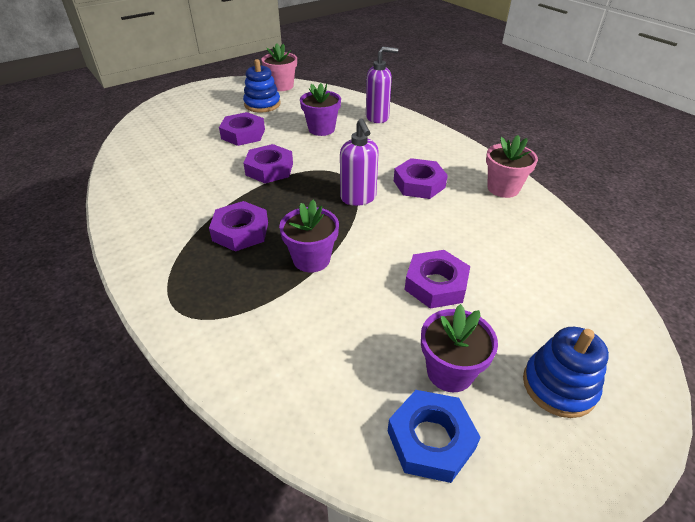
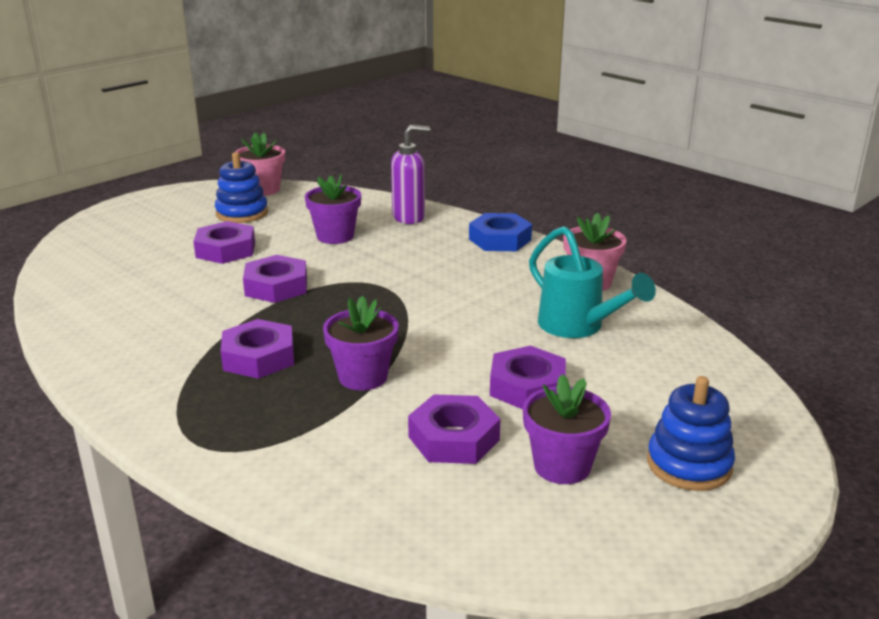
camera: 10 degrees left, 15 degrees down
(358, 198) = (406, 308): purple soap dispenser -> none
(419, 184) = (482, 287): purple nut -> purple nut (454, 438)
(431, 440) = (553, 528): blue nut -> blue nut (500, 239)
(487, 230) = (578, 327): none -> turquoise watering can

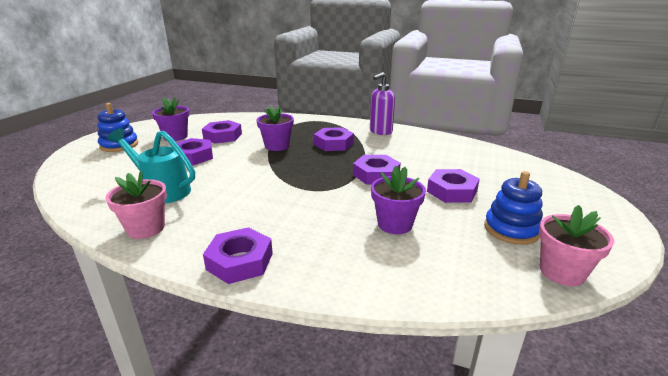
camera: 155 degrees right, 0 degrees up
(409, 217) = (355, 270): purple soap dispenser -> purple soap dispenser (380, 132)
(500, 239) = (240, 261): blue nut -> purple nut

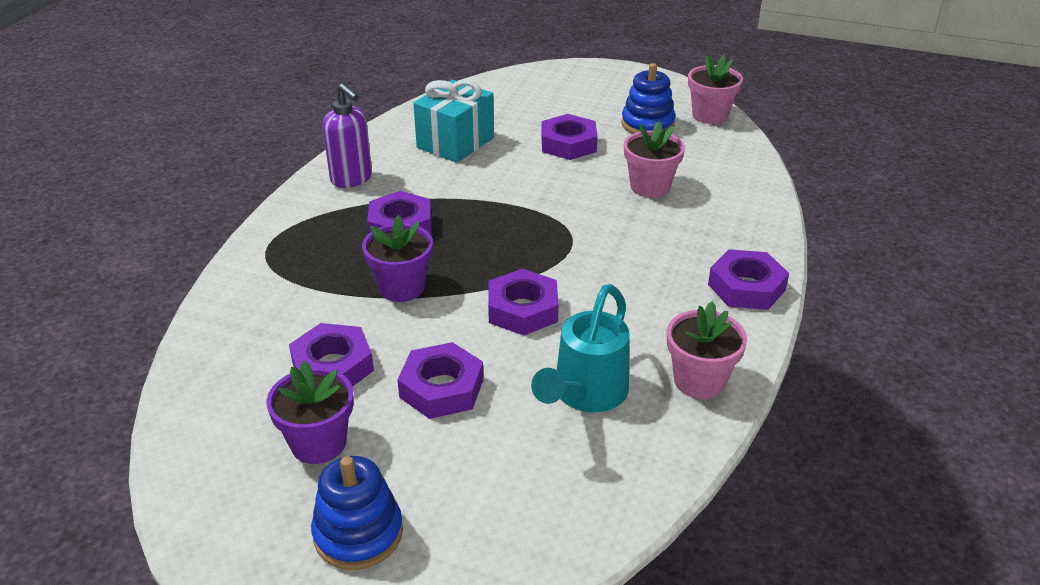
camera: 90 degrees left, 10 degrees up
(376, 174) = (523, 192): purple nut -> purple nut (522, 309)
(395, 224) = (650, 186): purple flower pot -> pink flower pot
(433, 154) = (455, 142): none -> turquoise gift

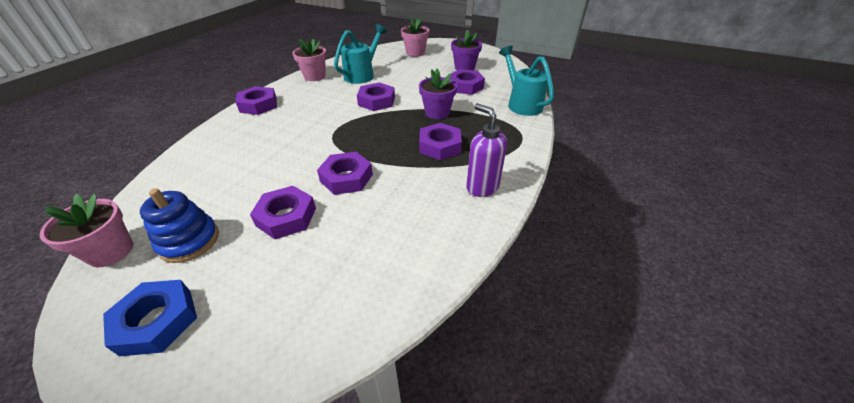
camera: 175 degrees left, 5 degrees up
(230, 319) = (521, 103): none -> turquoise watering can
(358, 533) = (446, 52): blue stacking toy -> none
(441, 388) = (419, 78): purple nut -> purple nut (346, 178)
(455, 142) = (392, 225): turquoise gift -> none
(618, 87) = (157, 321): none -> blue nut
(650, 186) = (253, 167): pink flower pot -> pink flower pot (415, 53)

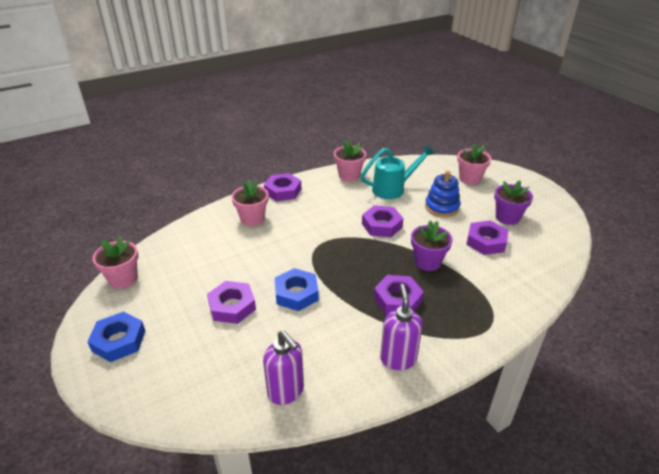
camera: 35 degrees right, 5 degrees down
(189, 241) = (165, 294): blue stacking toy -> blue stacking toy (442, 207)
(244, 136) = (252, 218): none -> pink flower pot
(346, 178) = (296, 294): purple nut -> blue nut
(412, 262) = (286, 391): none -> purple soap dispenser
(521, 103) = (529, 288): turquoise watering can -> none

